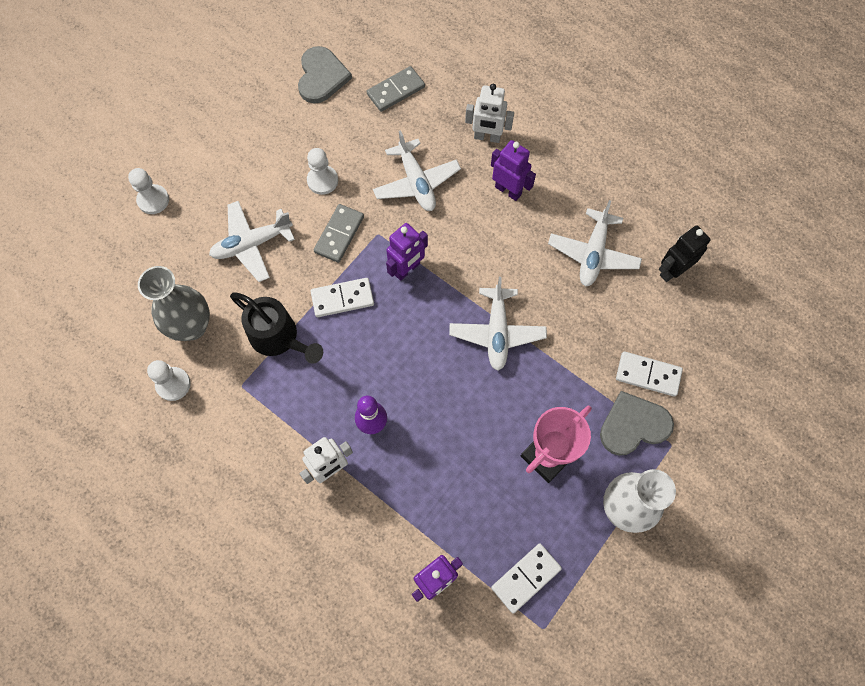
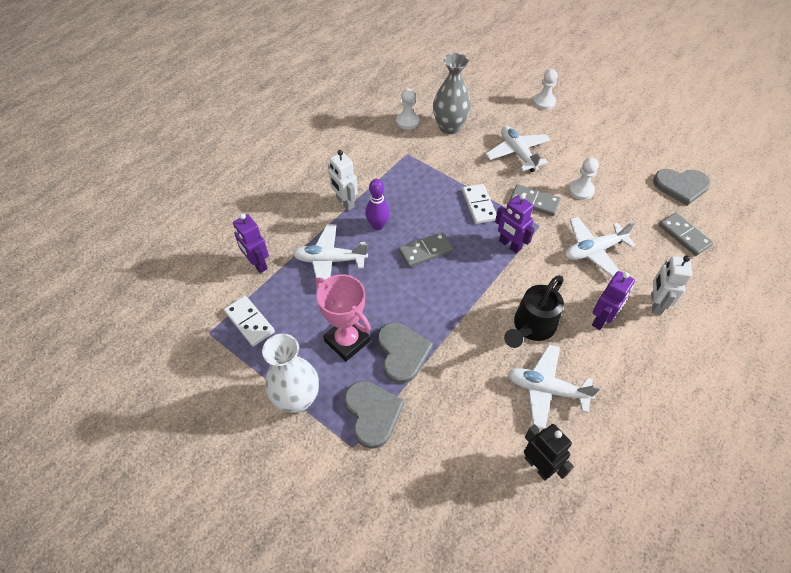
camera: 90 degrees right, 15 degrees down
(279, 338) = (444, 171): black watering can -> black watering can (531, 327)
(415, 365) = (425, 251): none -> grey domino
(497, 332) = (458, 307): white plane -> white plane (330, 260)
(559, 394) = (402, 352): none -> grey heart
(648, 375) = (422, 431): white domino -> none

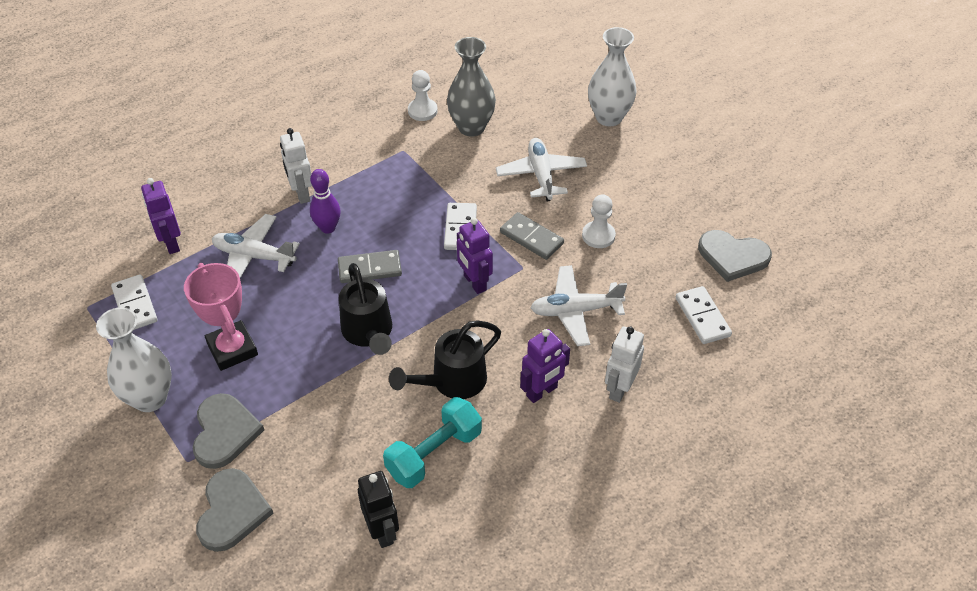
camera: 15 degrees right, 5 degrees down
(402, 352) = (288, 375): grey heart -> grey heart (232, 511)
(449, 302) = (369, 333): none -> black watering can
(544, 102) = (609, 117): white pawn -> white vase
(546, 389) = (434, 453): white plane -> turquoise dumbbell
(684, 235) = (702, 317): grey domino -> white domino

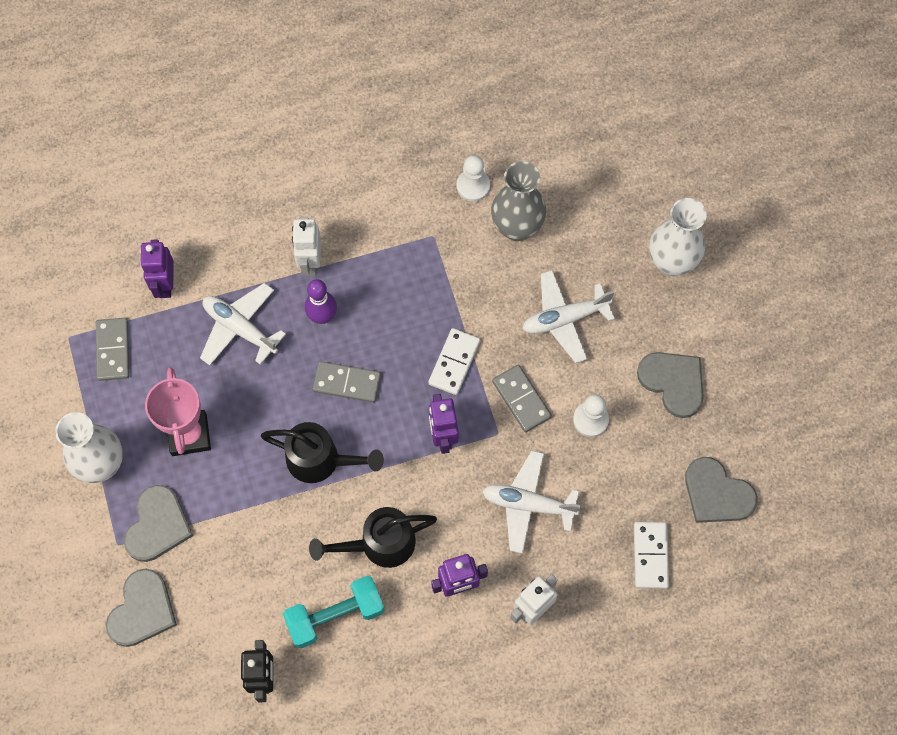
camera: 20 degrees right, 20 degrees up
(135, 305) = (113, 350): white domino -> grey domino
(369, 333) = (321, 460): black watering can -> black watering can turned 75 degrees counterclockwise
(541, 175) = (564, 319): white plane -> white plane turned 120 degrees counterclockwise
(653, 192) = (673, 382): none -> grey heart

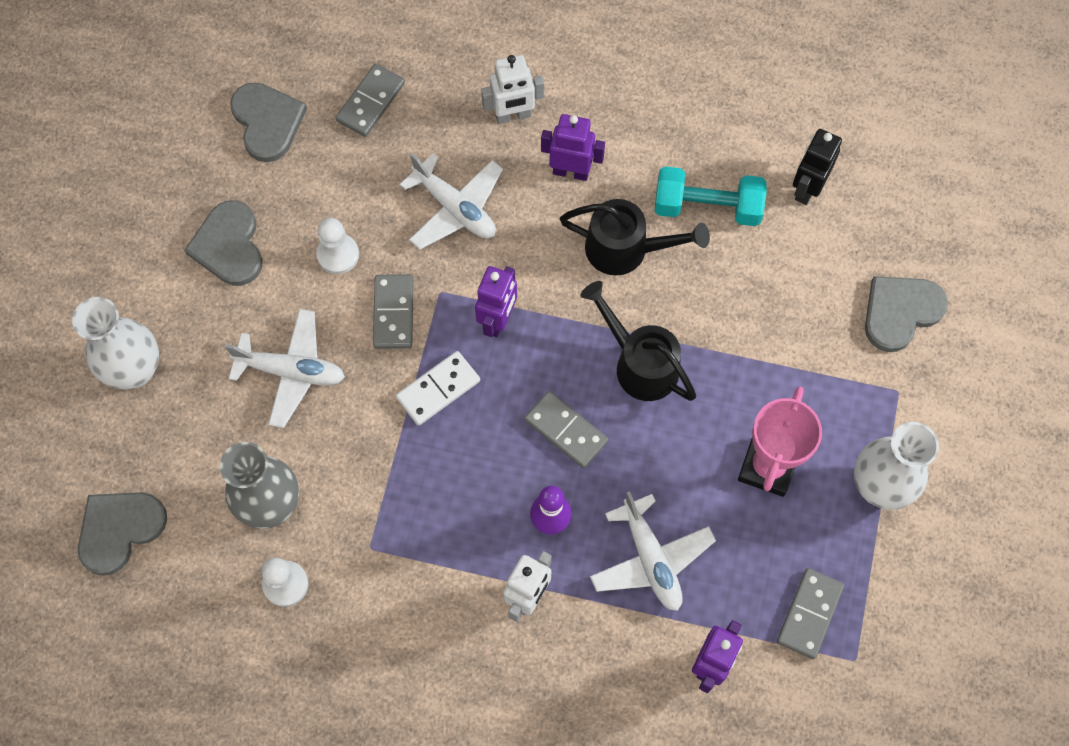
camera: 150 degrees left, 0 degrees up
(157, 525) = (846, 388): grey heart -> grey heart (119, 529)
(650, 556) = (370, 102): white domino -> grey domino

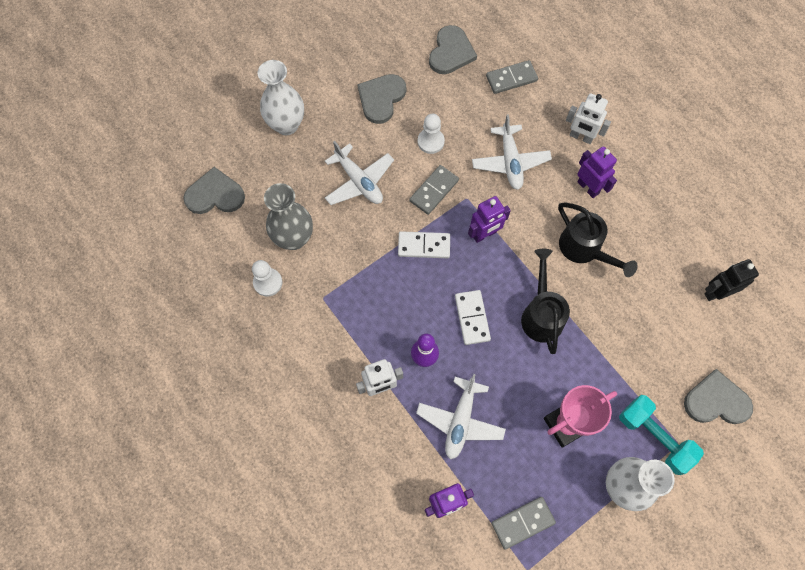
camera: 40 degrees right, 0 degrees up
(565, 430) = (472, 318): grey domino -> white domino
(707, 207) = (649, 260): turquoise dumbbell -> turquoise dumbbell (654, 437)

